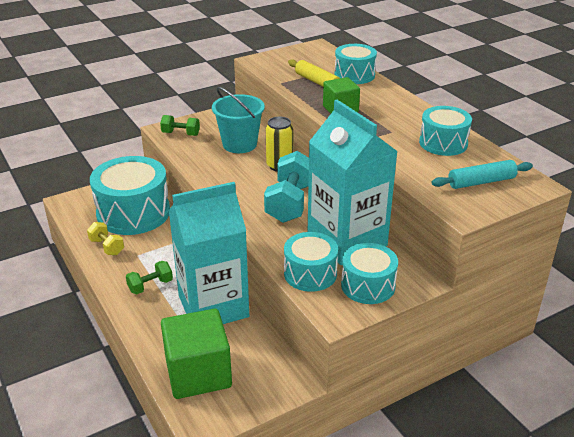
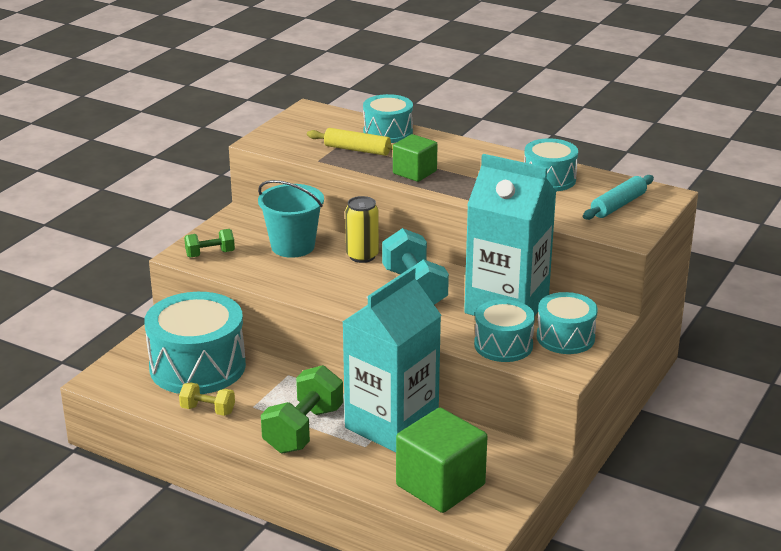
camera: 30 degrees left, 5 degrees down
(150, 286) = (303, 430): green dumbbell -> green dumbbell, size x1.81

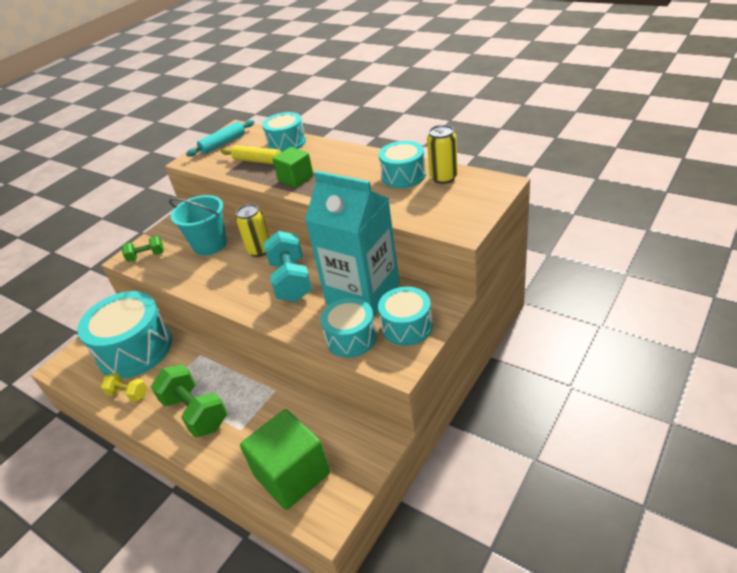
camera: 10 degrees right, 10 degrees up
(303, 430) = (195, 413): green dumbbell -> green dumbbell turned 75 degrees counterclockwise
(391, 424) = (267, 405): turquoise carton -> none
(598, 184) = (443, 178): none -> yellow can
(618, 205) = (457, 198): turquoise rolling pin -> turquoise rolling pin (223, 143)

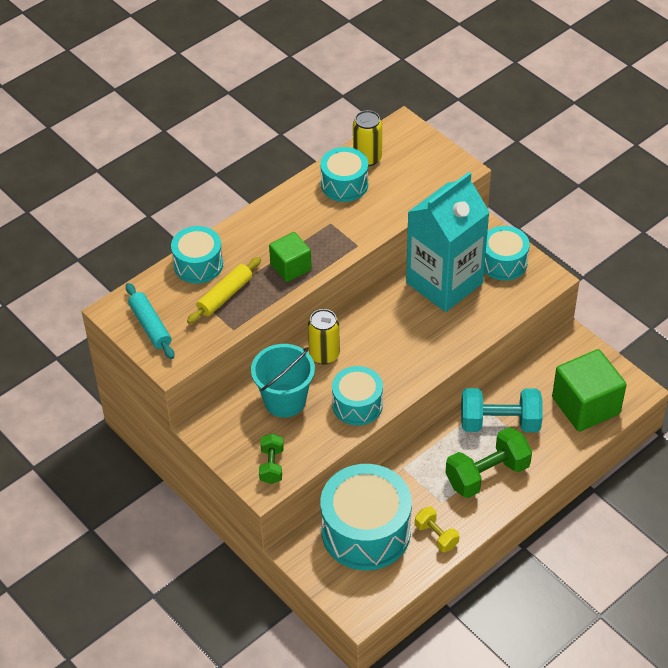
camera: 80 degrees left, 10 degrees up
(128, 394) = (436, 536): yellow dumbbell -> yellow dumbbell turned 75 degrees counterclockwise
(291, 281) = (395, 334): turquoise dumbbell -> turquoise dumbbell (500, 423)
(351, 338) = (501, 302): turquoise drum -> turquoise drum (357, 405)

